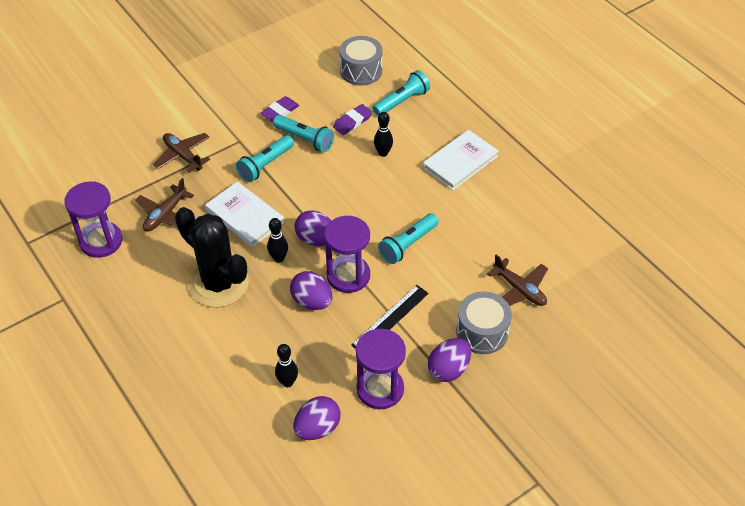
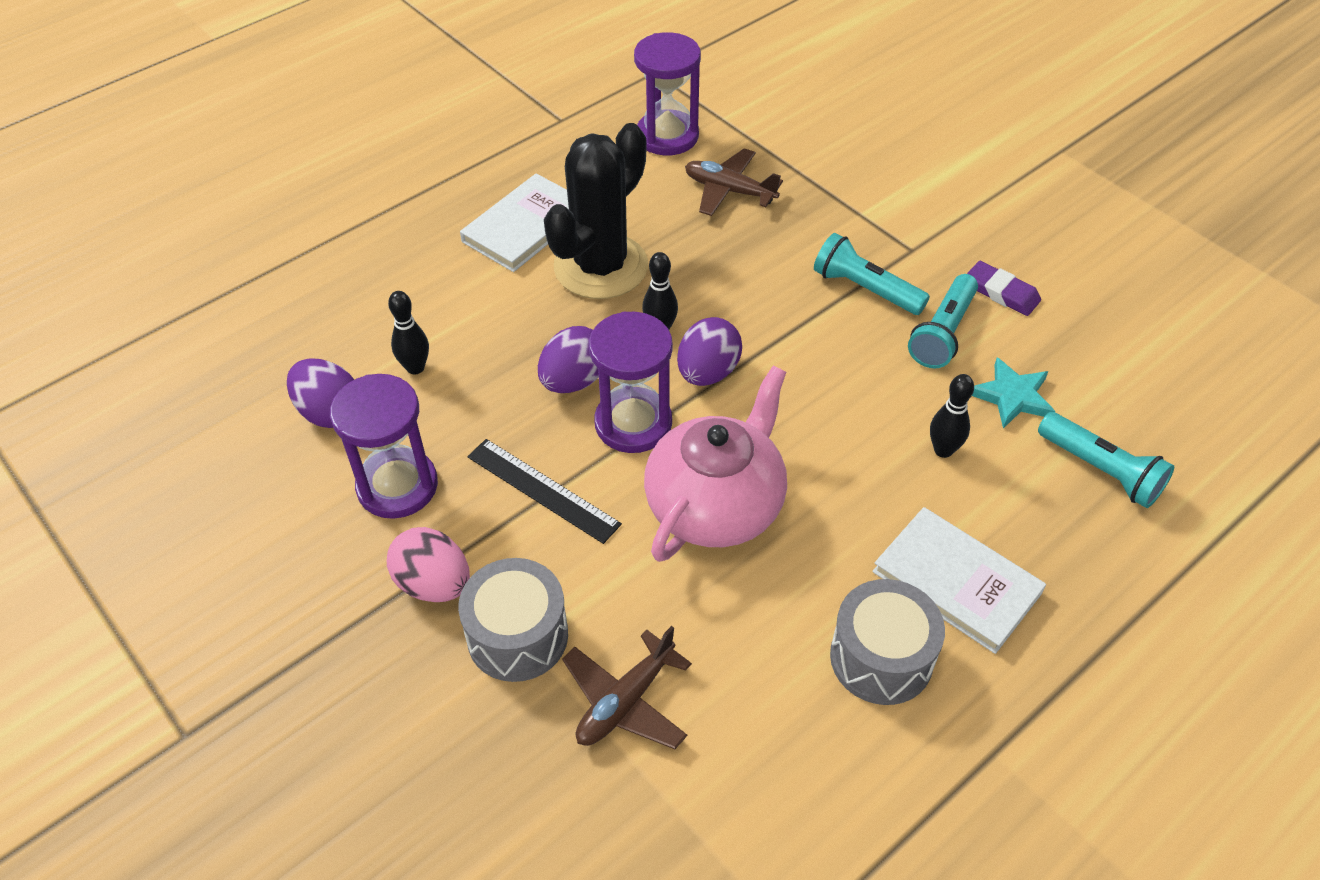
camera: 85 degrees right, 0 degrees up
(183, 156) = (857, 191): brown plane -> none
(245, 216) = (743, 278): white book -> white book (525, 226)
(352, 122) = (1012, 396): purple eraser -> turquoise star
(361, 71) = (1163, 397): grey drum -> grey drum (881, 657)
(407, 245) = (716, 505): turquoise flashlight -> pink teapot
(448, 369) = (434, 584): purple egg -> pink egg

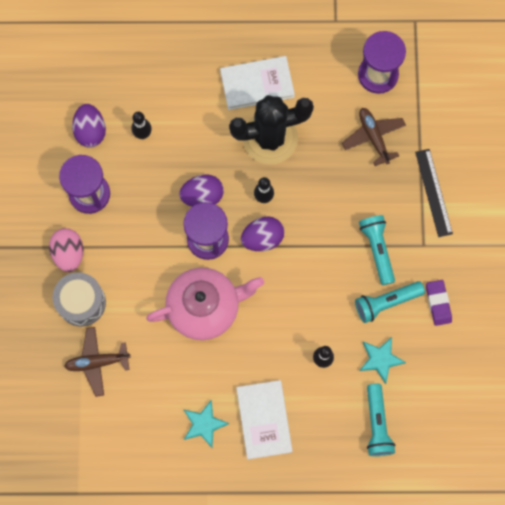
camera: 40 degrees right, 25 degrees up
(543, 490) = (144, 243): black ruler -> black ruler (434, 192)
(881, 657) = (204, 424): grey drum -> turquoise star

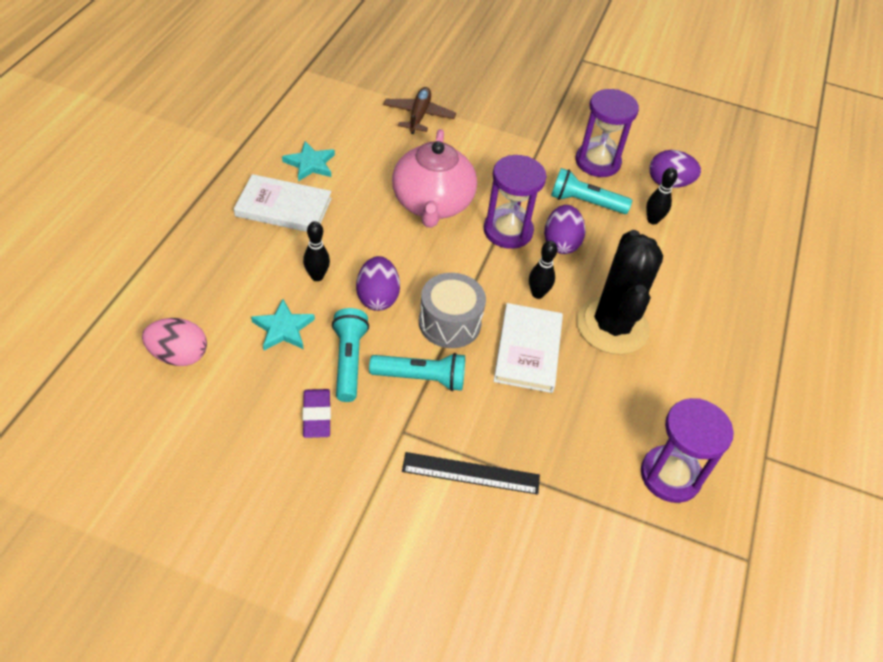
camera: 105 degrees right, 25 degrees down
(69, 253) = (539, 130): pink egg -> pink egg (179, 355)
(81, 302) = (484, 123): grey drum -> grey drum (449, 323)
(257, 84) = (689, 338): white book -> white book (528, 350)
(262, 238) = (487, 275): purple egg -> purple egg (377, 297)
(373, 137) = (577, 434): brown plane -> none
(377, 424) = (211, 296): turquoise flashlight -> turquoise flashlight (585, 202)
(438, 303) = (317, 415): purple eraser -> purple eraser turned 75 degrees clockwise

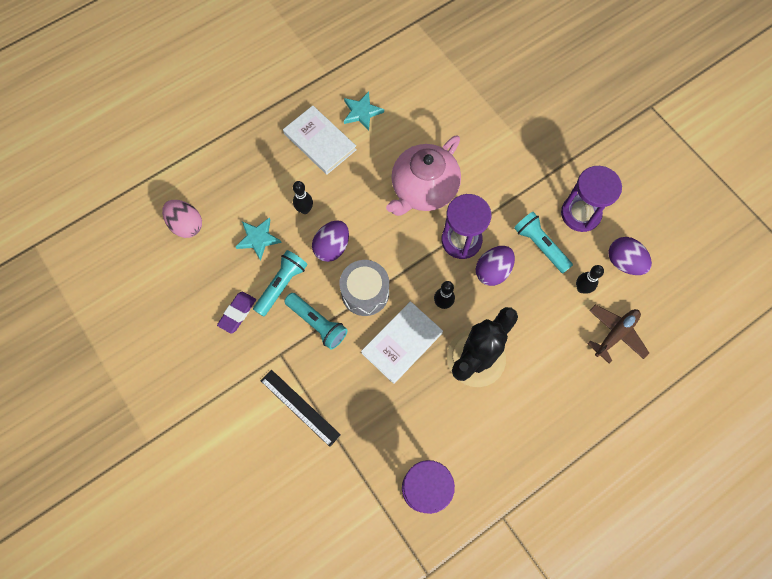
camera: 40 degrees right, 20 degrees up
(419, 116) = (471, 104): brown plane -> brown plane (615, 334)

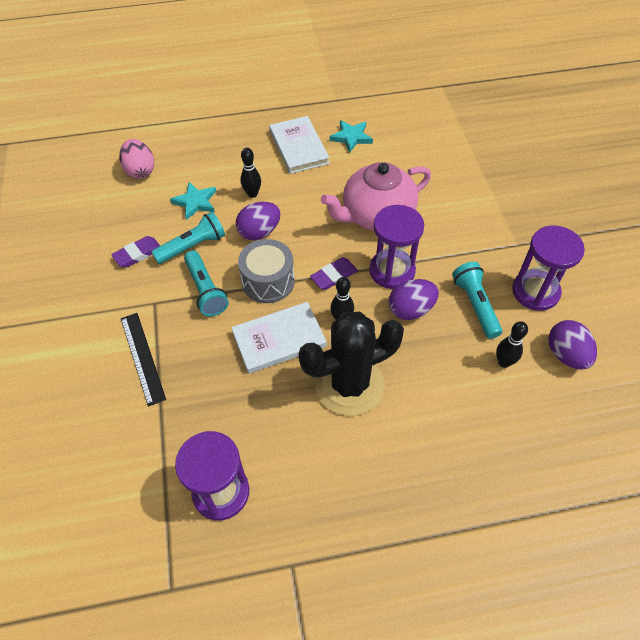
camera: 25 degrees right, 15 degrees down
(416, 264) = (334, 276): none -> purple eraser
(615, 334) = (524, 423): brown plane -> none

